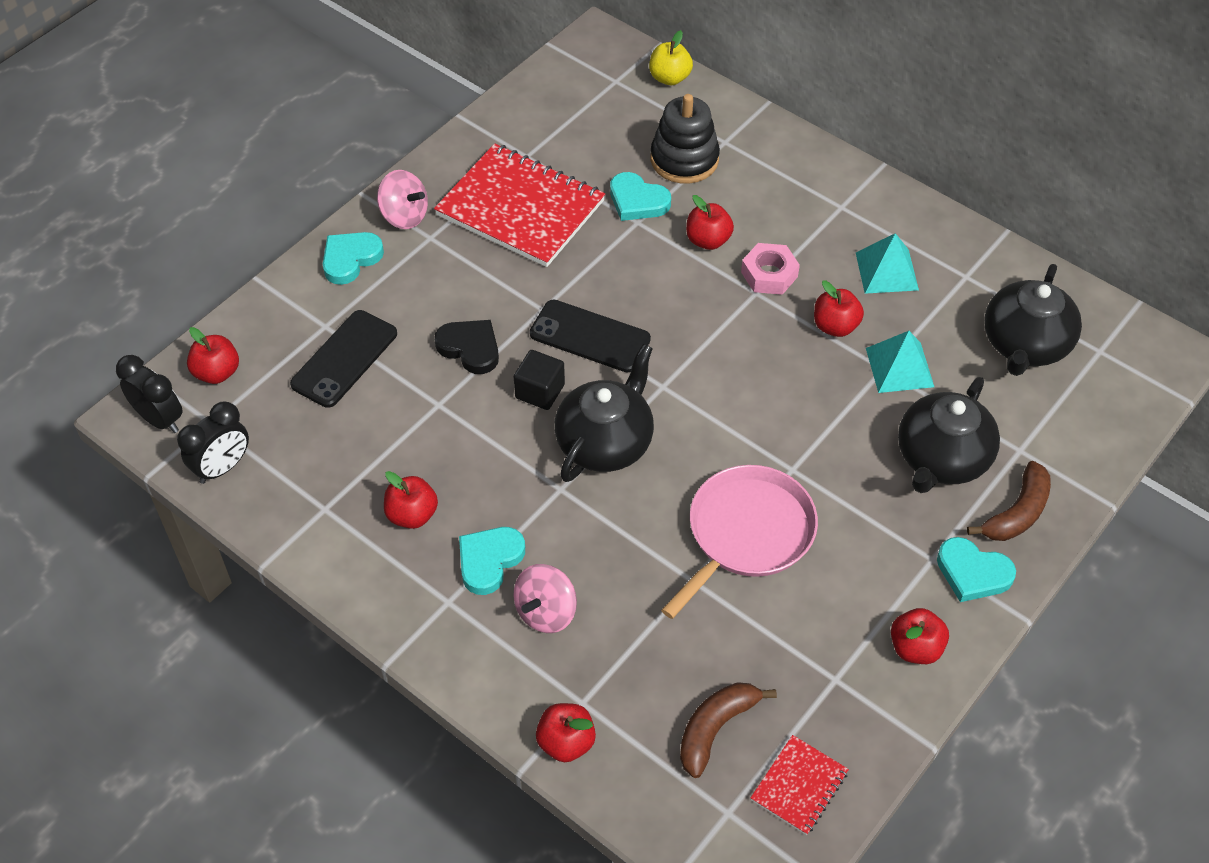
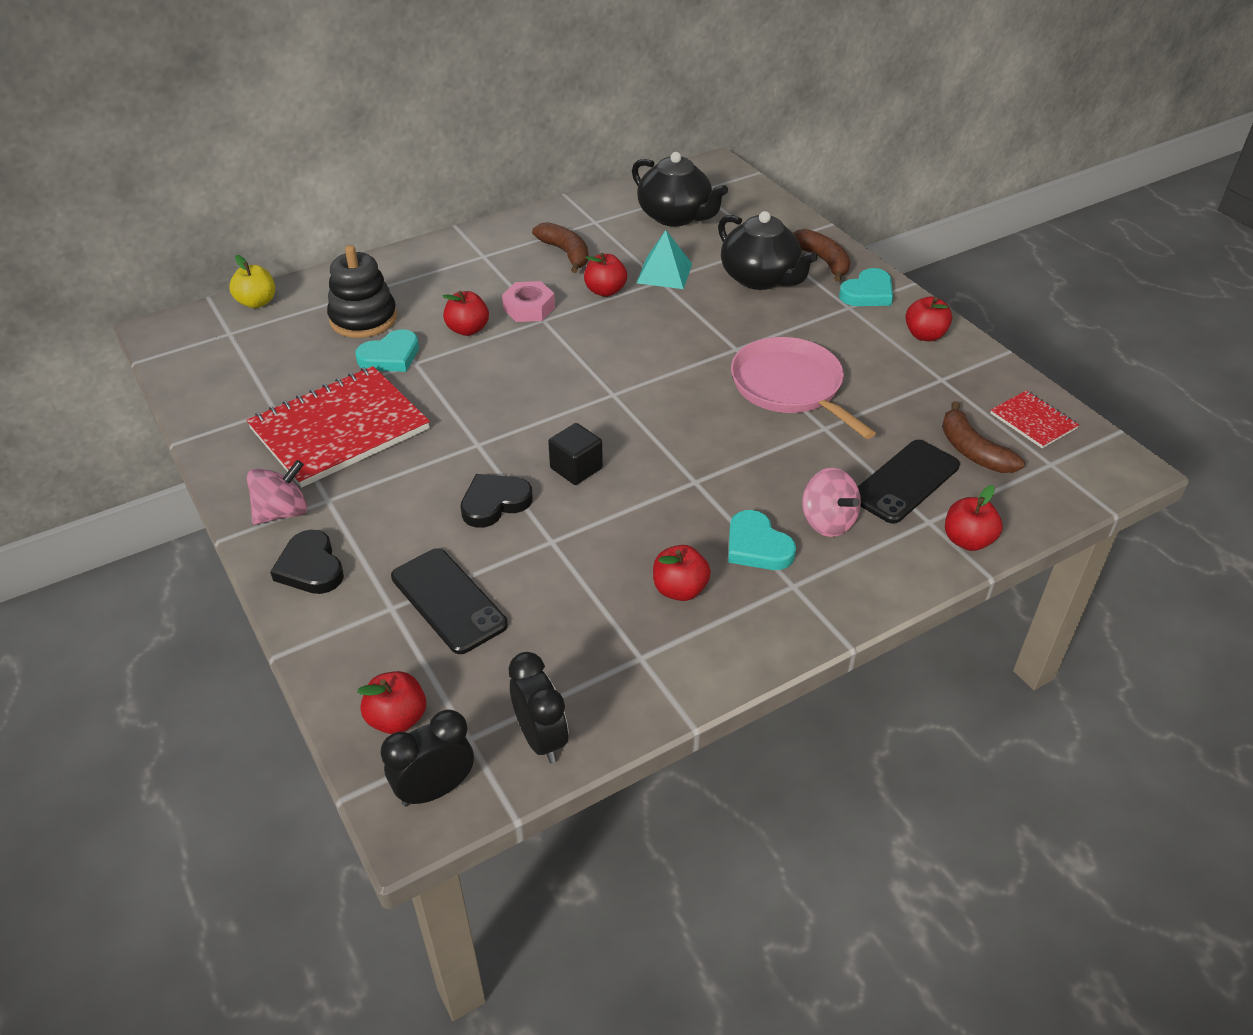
camera: 70 degrees left, 10 degrees down
(350, 259) = (310, 567): turquoise heart -> black heart
(590, 336) = (531, 422): black phone -> black phone (905, 482)
(605, 442) = (657, 441): black teapot -> none
(887, 271) = (566, 253): turquoise pyramid -> brown banana

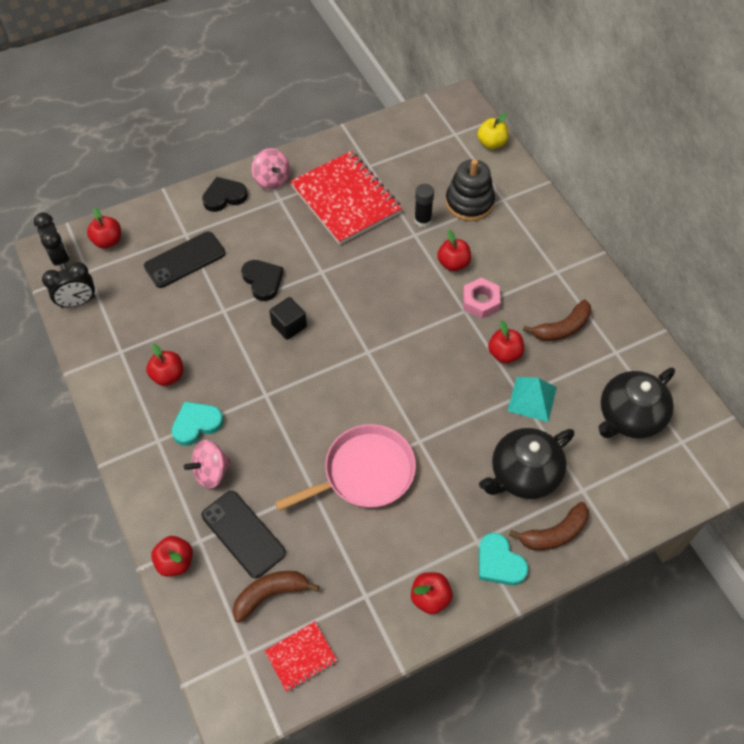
camera: 95 degrees right, 15 degrees up
(390, 356) = (422, 220): turquoise heart -> black glue stick

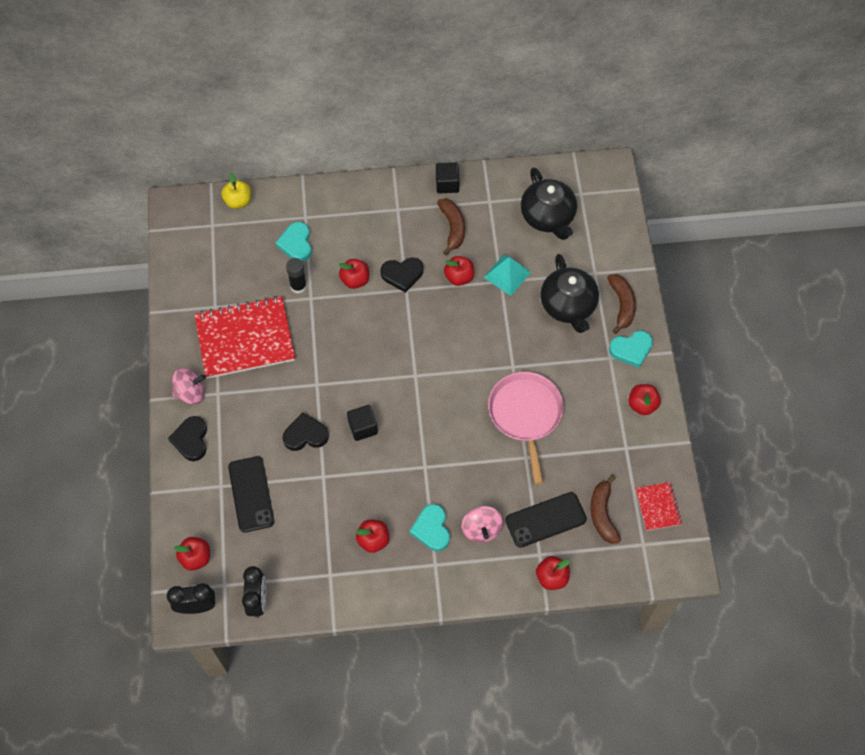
camera: 70 degrees left, 5 degrees up
(469, 202) = (296, 243): black stacking toy -> turquoise heart
(480, 301) = (402, 275): pink nut -> black heart
(613, 305) = (447, 184): none -> black cube

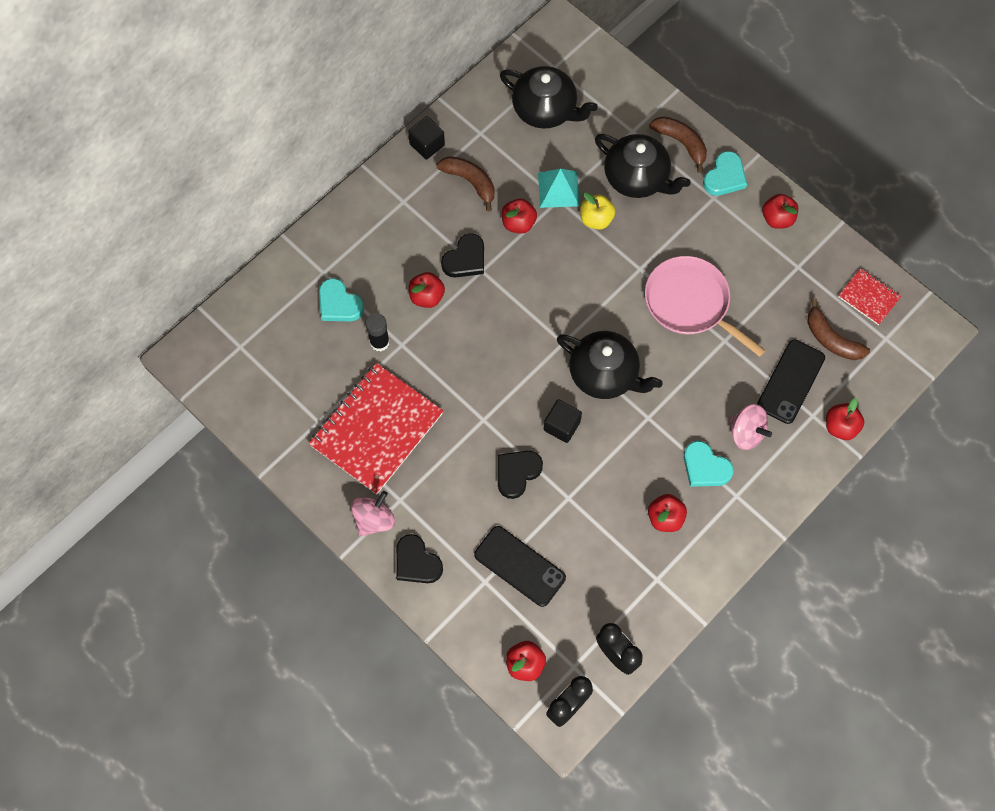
camera: 40 degrees left, 5 degrees up
(238, 201) = (243, 305): yellow apple -> yellow apple (596, 219)
(422, 416) = (604, 374): none -> black teapot

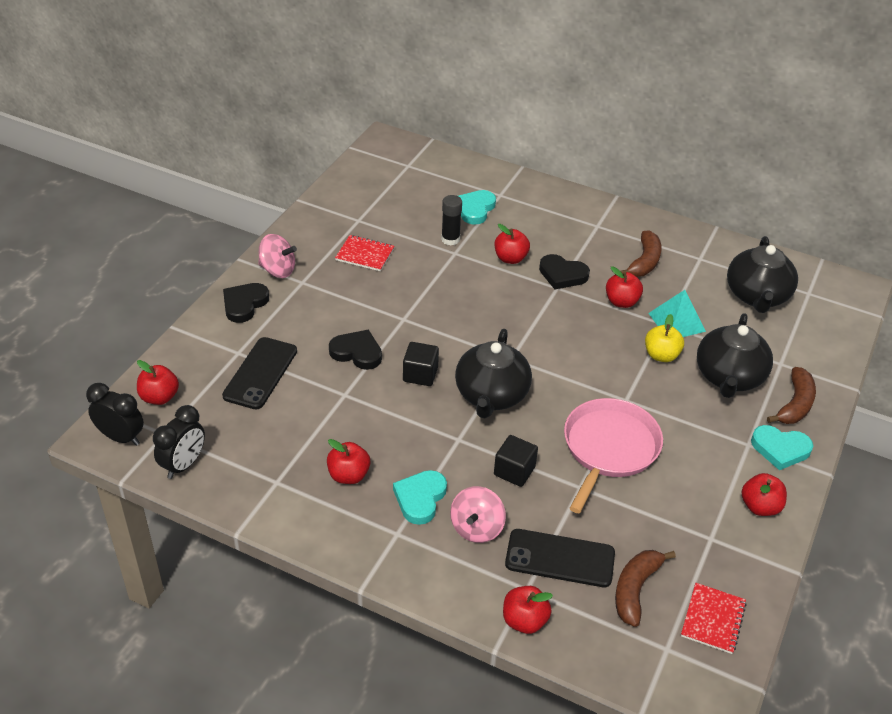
camera: 70 degrees right, 25 degrees down
(376, 429) = (365, 254): red notebook -> red notebook, size x0.47
(427, 144) = (664, 228): black cube -> black cube (514, 471)

